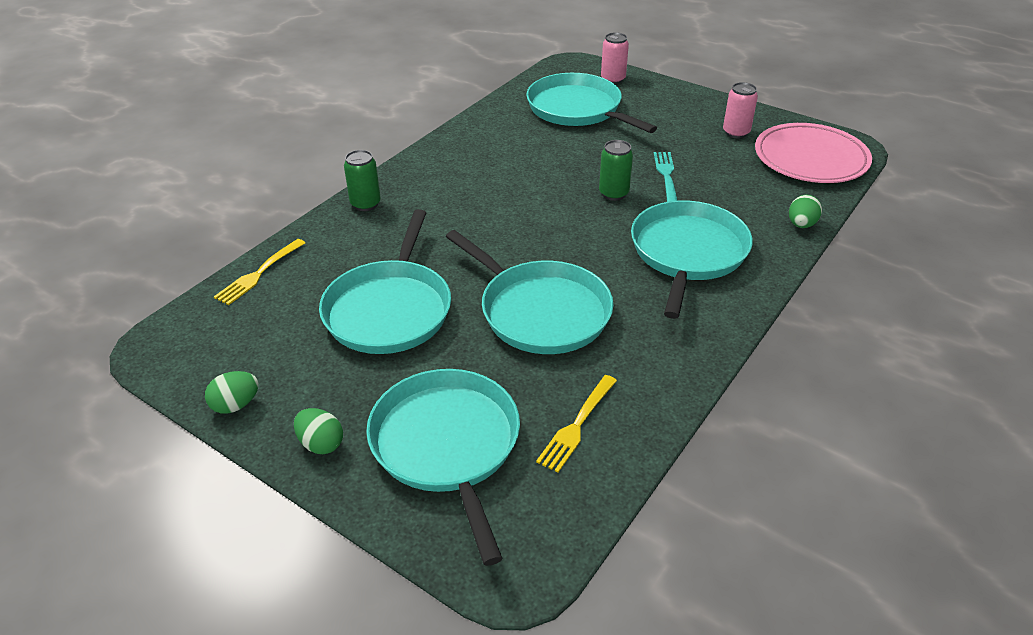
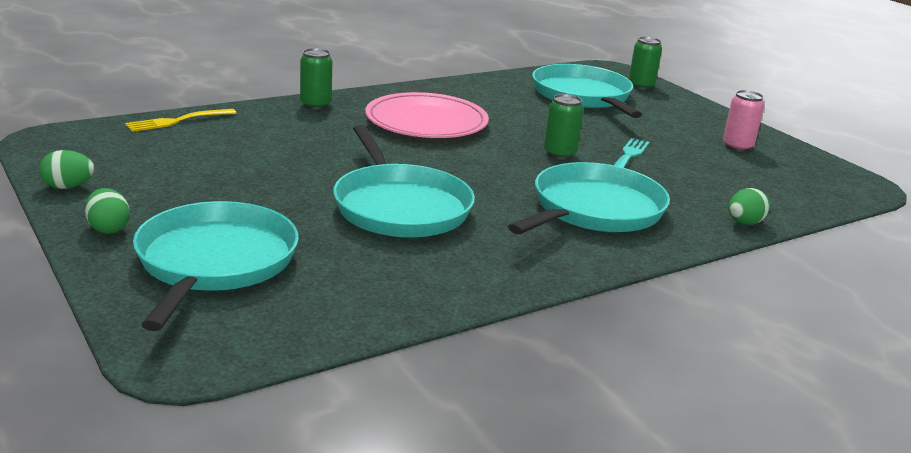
camera: 20 degrees right, 15 degrees down
(390, 309) = (263, 169): turquoise pan -> none
(577, 425) = (351, 286): yellow fork -> none
(613, 79) = (641, 86): pink can -> green can
(810, 158) = (806, 182): pink plate -> pink plate (426, 122)

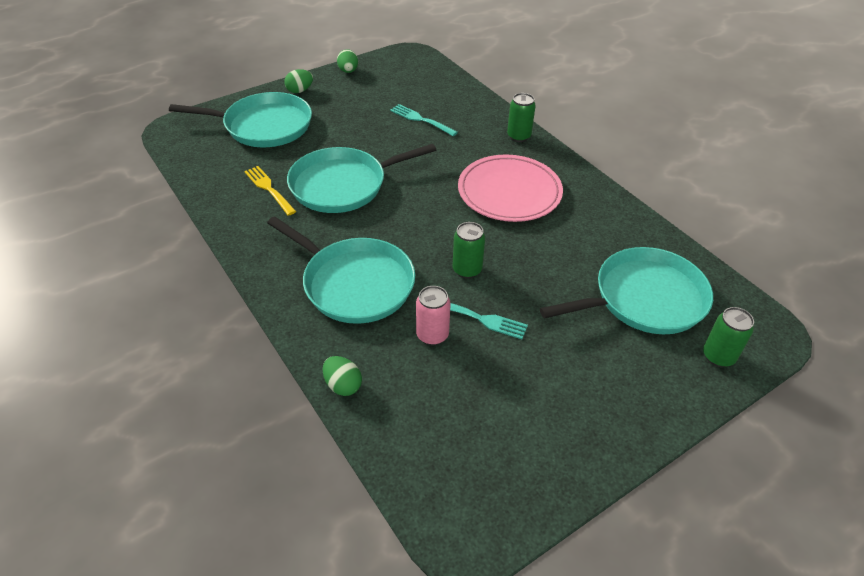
camera: 90 degrees right, 20 degrees up
(178, 121) = (459, 87): yellow fork -> yellow fork (269, 189)
(253, 149) = (421, 120): none -> turquoise fork
(737, 147) = (545, 422): pink can -> pink can (432, 335)

